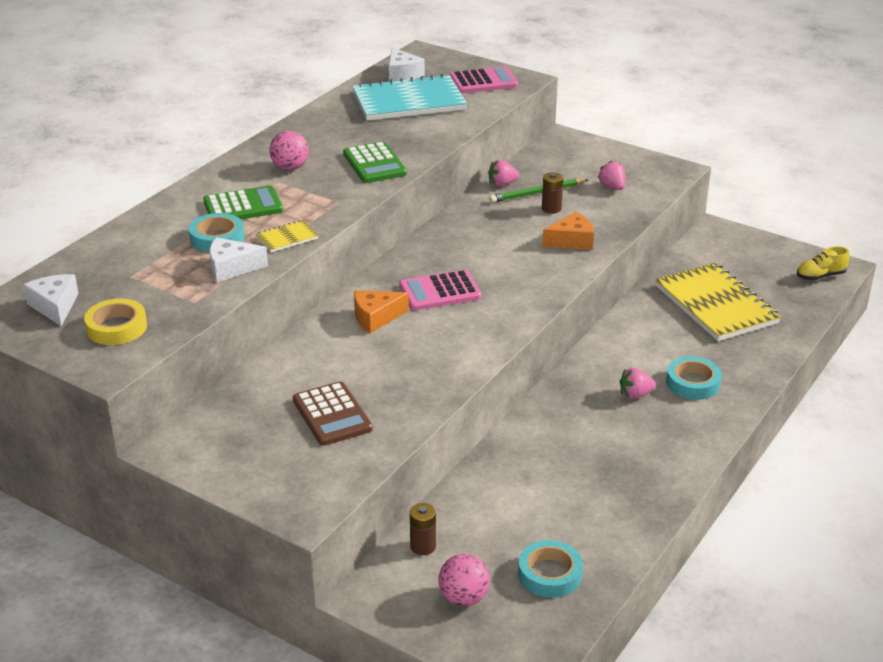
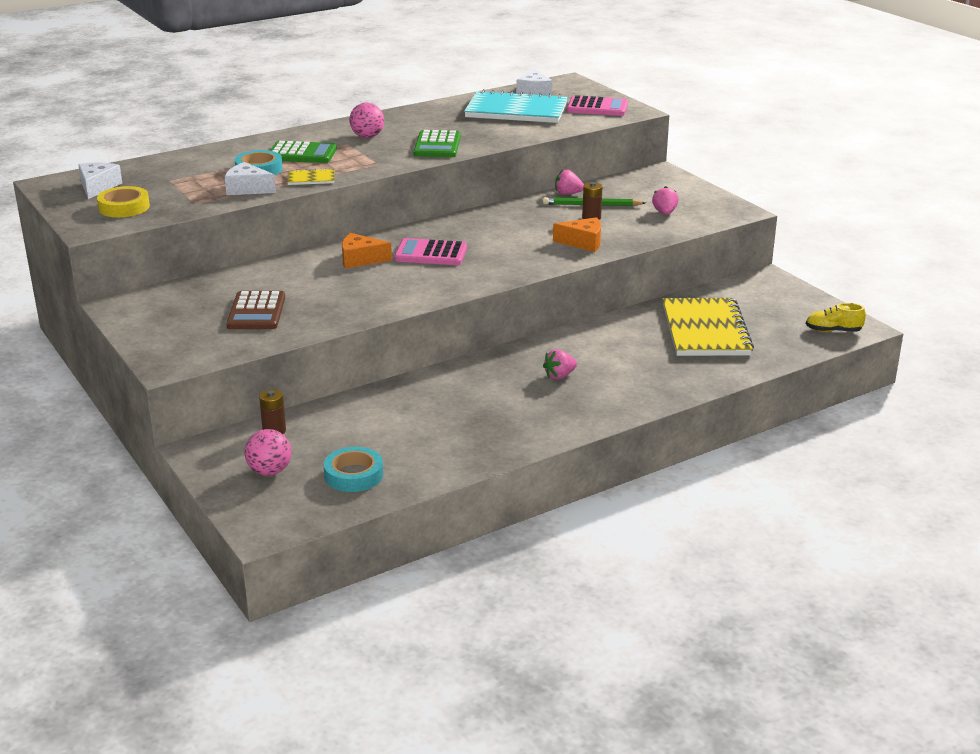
camera: 25 degrees right, 5 degrees down
(635, 395) = (559, 376): pink strawberry -> pink strawberry turned 45 degrees counterclockwise
(693, 383) = (621, 380): turquoise tape -> none

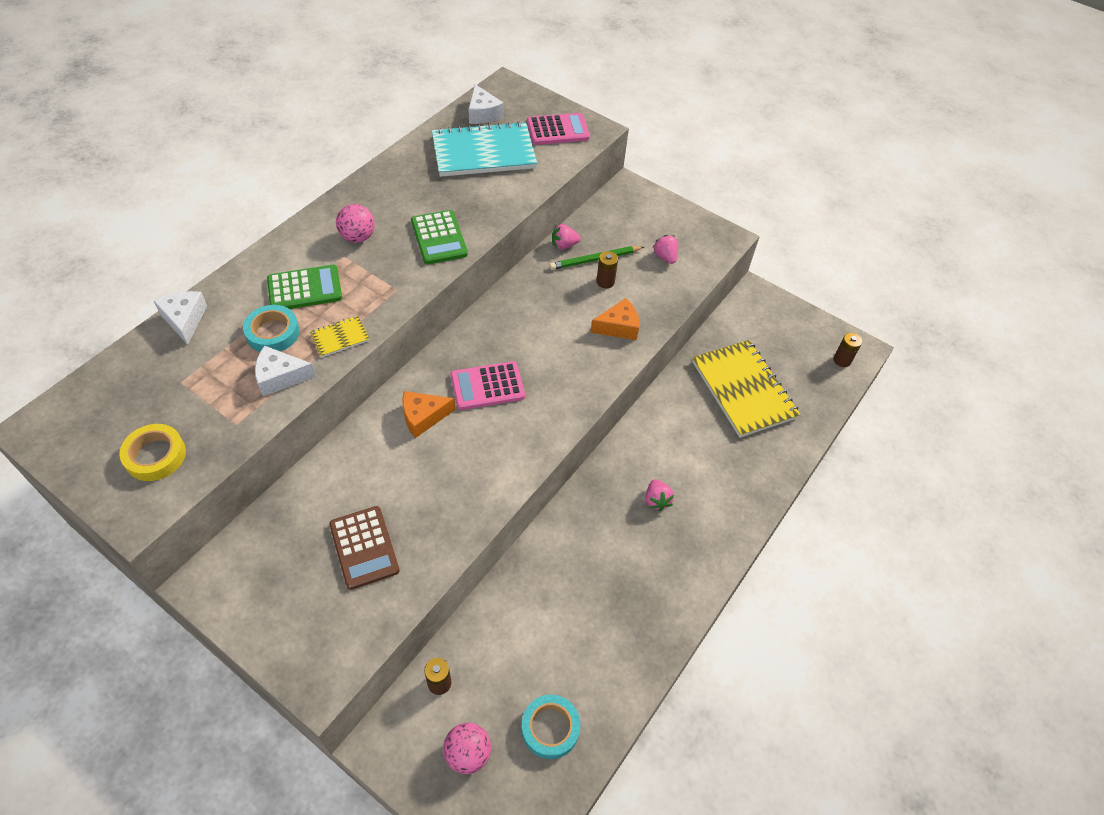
camera: 25 degrees left, 25 degrees up
(97, 187) = (101, 420): white cheese -> white cheese (185, 320)
(559, 376) = (656, 500): pink strawberry -> pink strawberry turned 45 degrees counterclockwise
(833, 331) = (842, 360): yellow shoe -> brown battery

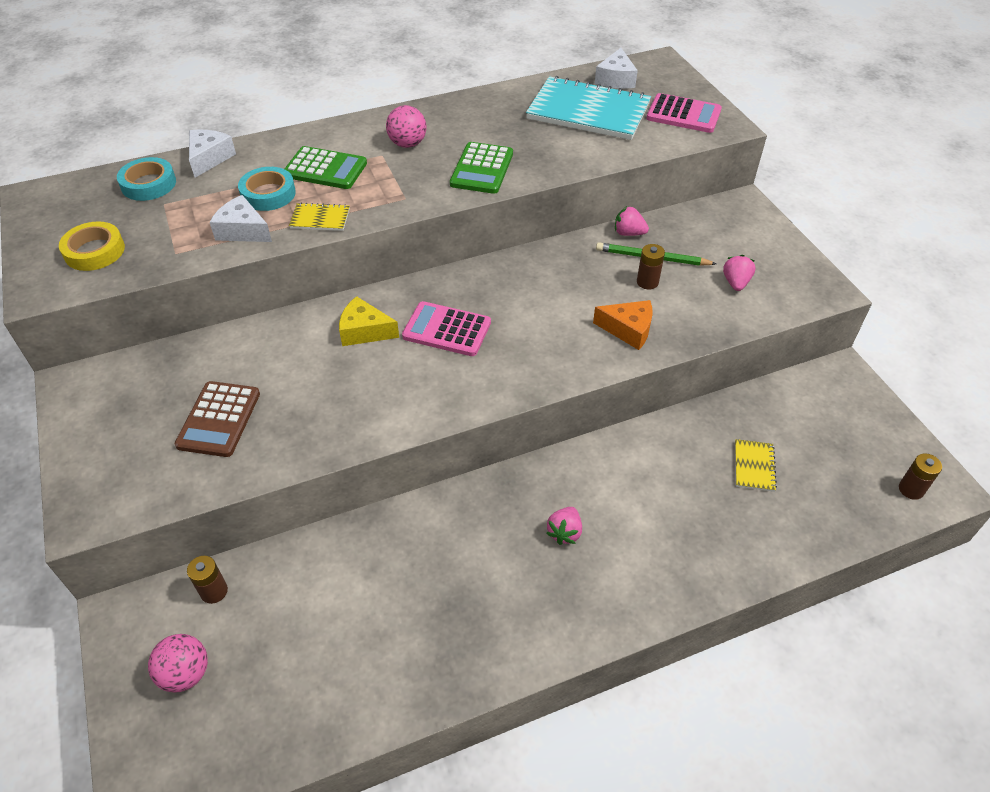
camera: 35 degrees right, 5 degrees down
(423, 417) = (364, 331): orange cheese -> yellow cheese
(550, 728) = (279, 698): turquoise tape -> turquoise tape (148, 184)
(743, 390) = (754, 466): yellow notebook -> yellow notebook, size x0.43

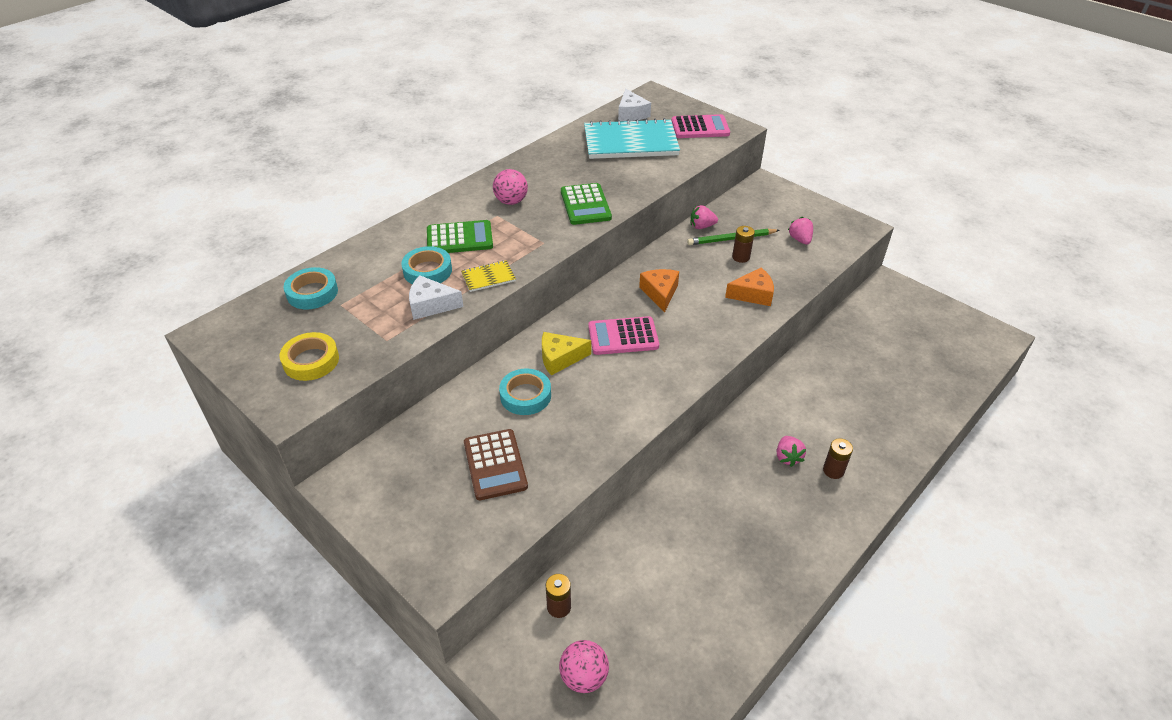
camera: 25 degrees left, 5 degrees down
(209, 158) = (350, 257): white cheese -> none
(301, 358) = (525, 395): none -> turquoise tape
(523, 295) = (660, 293): none -> orange cheese
(754, 466) = (878, 365): yellow notebook -> none
(911, 489) = (980, 345): brown battery -> brown battery (833, 470)

